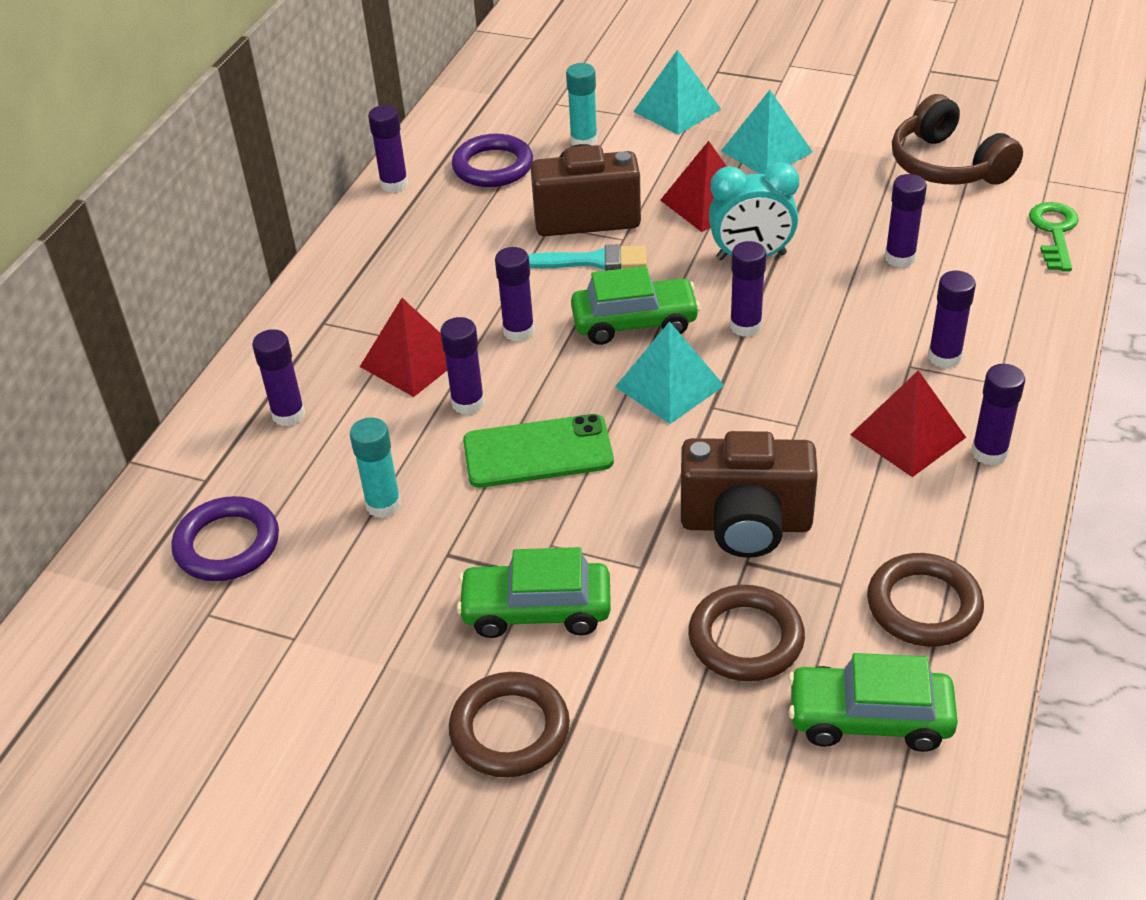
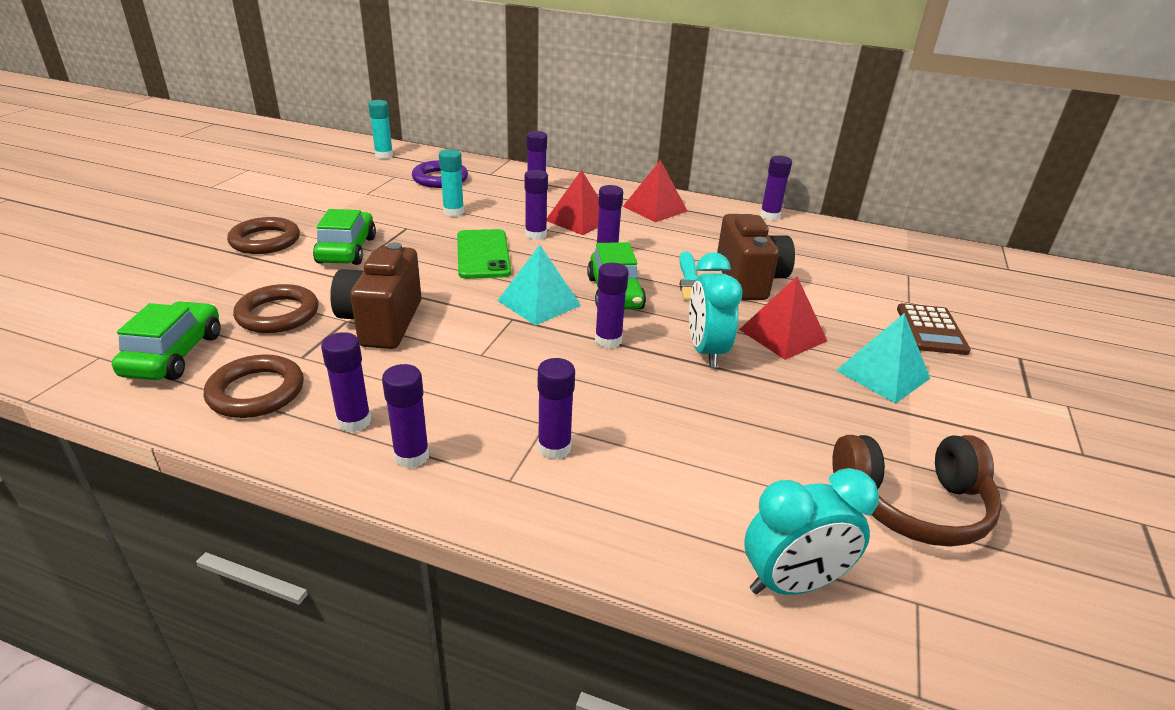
camera: 85 degrees right, 10 degrees down
(493, 166) = (804, 248): purple ring -> none
(584, 141) = (856, 284): turquoise glue stick -> turquoise glue stick (384, 155)
(677, 110) = (931, 330): turquoise pyramid -> brown calculator
(900, 258) = (716, 440): purple glue stick -> purple glue stick (354, 421)
(907, 436) = (450, 409): red pyramid -> red pyramid (655, 208)
(947, 165) = (912, 504): brown headphones -> brown headphones turned 150 degrees counterclockwise
(1054, 232) = (792, 583): green key -> turquoise clock

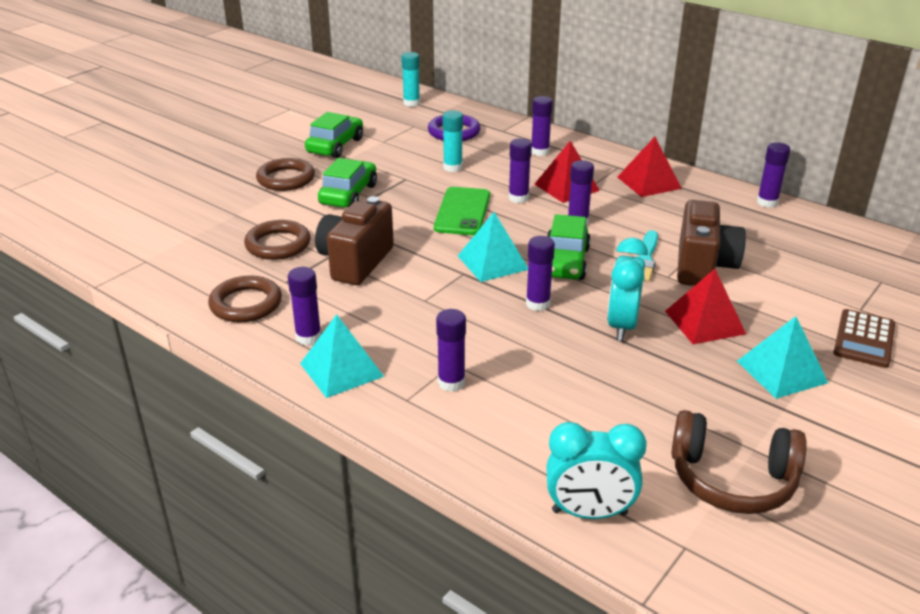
camera: 20 degrees right, 0 degrees up
(174, 354) = (196, 267): green car -> green car (335, 146)
(411, 456) = (341, 370): purple glue stick -> turquoise pyramid

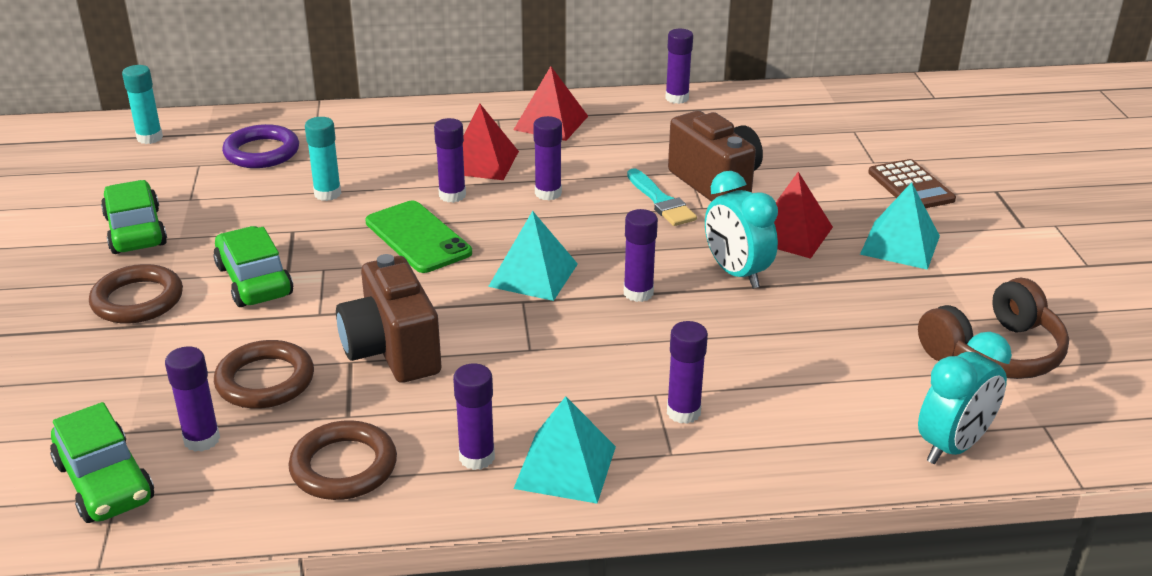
camera: 45 degrees left, 0 degrees up
(540, 151) = (395, 135): purple glue stick -> purple glue stick (202, 439)
(565, 262) = (599, 239): green car -> green car (105, 482)

